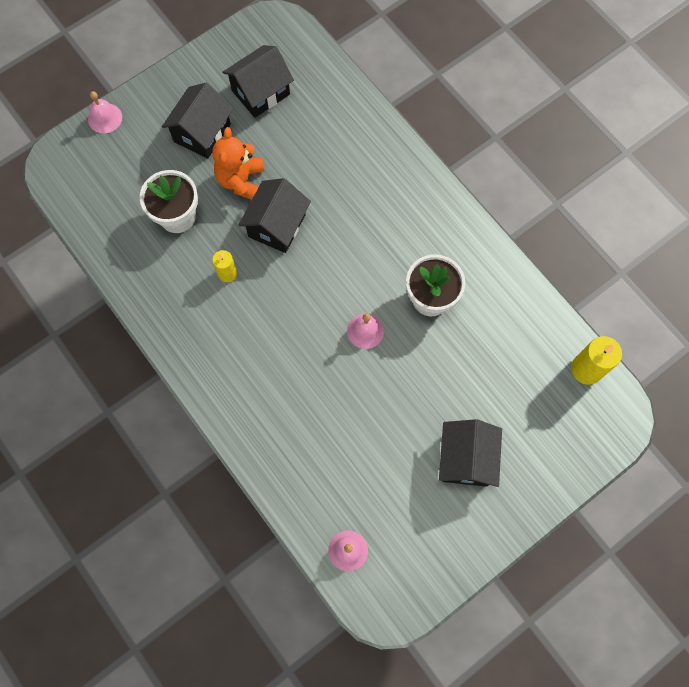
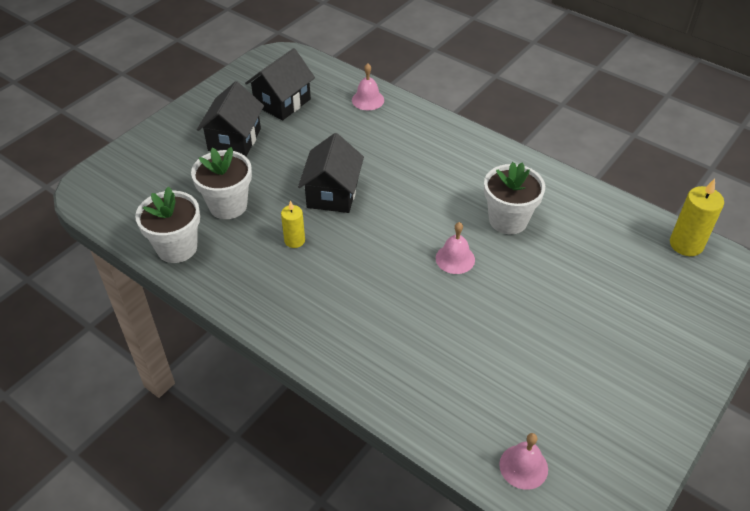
camera: 15 degrees left, 25 degrees down
(105, 118) = (133, 145): pink bell -> pink bell (368, 100)
(122, 255) = (177, 248): none -> white flower pot
(241, 180) = (285, 167): orange teddy bear -> none
(466, 459) = (609, 346): black house -> none

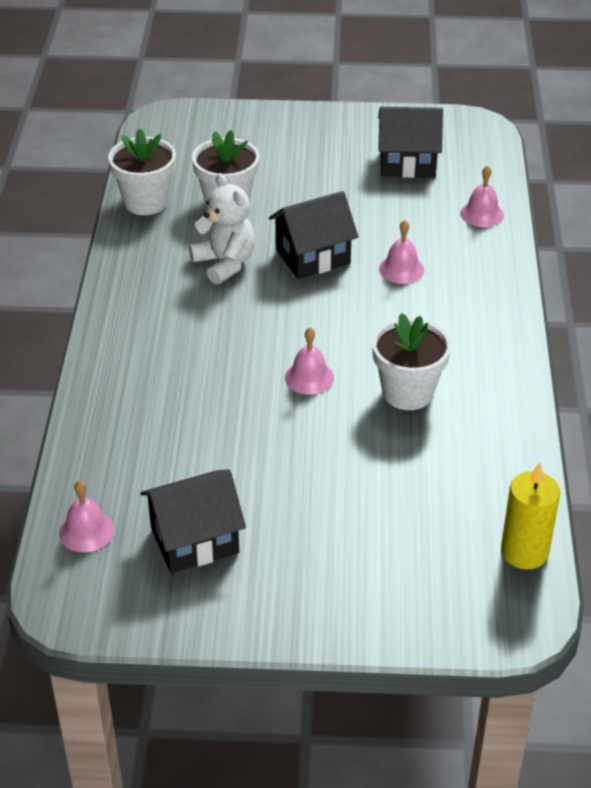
camera: 55 degrees right, 5 degrees down
(234, 139) = (318, 162): black house -> black house (194, 540)
(294, 240) = (225, 263): yellow candle -> white teddy bear
(386, 160) = (401, 269): none -> pink bell

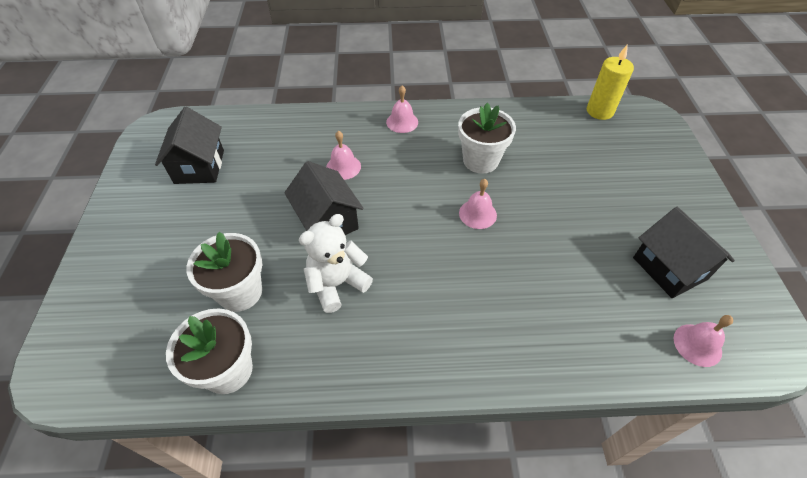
camera: 95 degrees left, 10 degrees up
(482, 214) = (276, 126): pink bell -> pink bell (402, 122)

